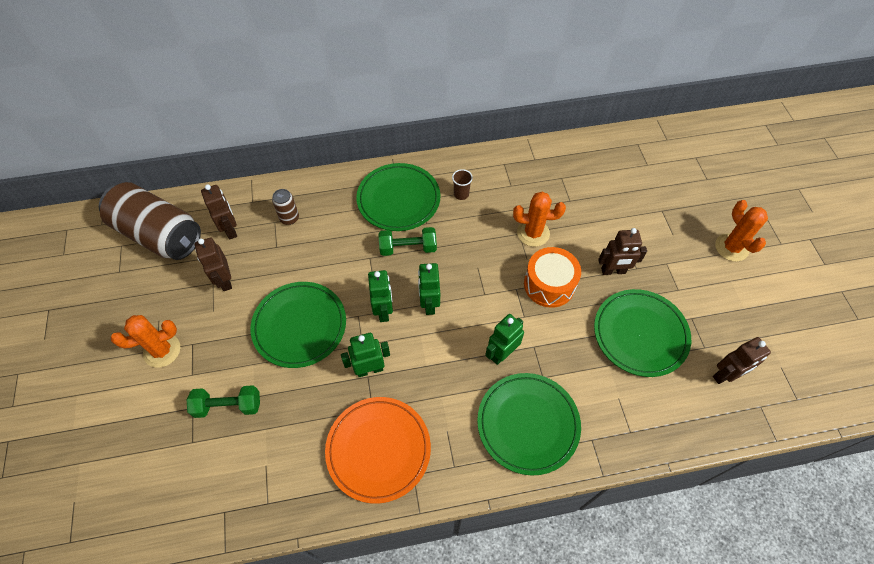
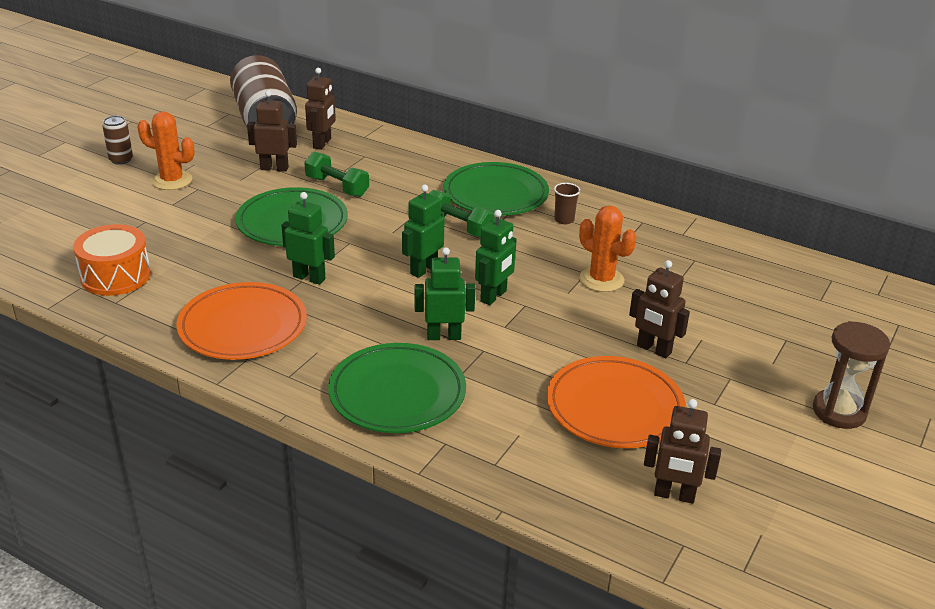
camera: 40 degrees right, 25 degrees down
(225, 280) = (274, 168): brown robot -> brown robot turned 75 degrees clockwise
(228, 406) = (171, 234): green dumbbell -> green dumbbell (337, 187)
(289, 218) = (380, 160): brown can -> brown can (121, 160)
(383, 311) = (376, 251): green robot -> green robot (494, 296)
(549, 284) = (565, 320): orange drum -> orange drum (115, 276)
(640, 334) = (614, 407): green plate -> orange plate
(731, 247) = (839, 411): orange cactus -> brown hourglass

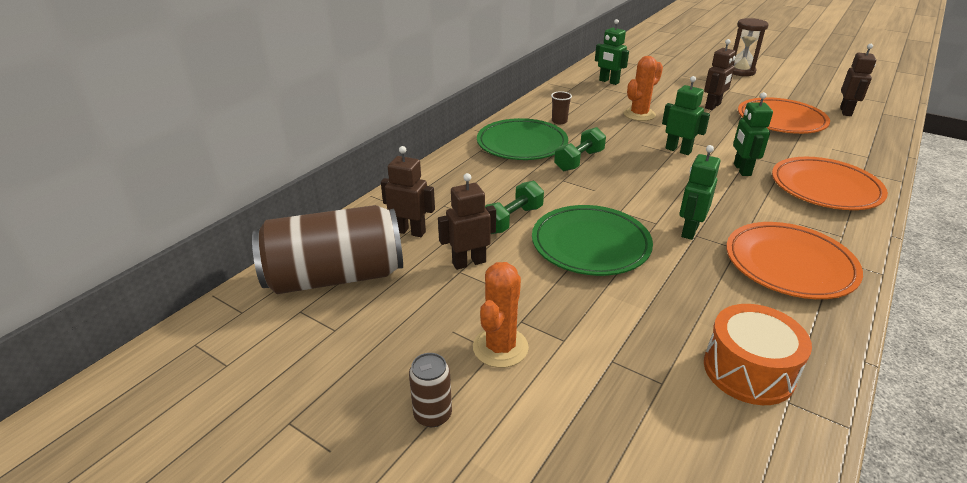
camera: 85 degrees left, 0 degrees up
(274, 168) = (469, 262): brown robot -> brown robot turned 60 degrees clockwise
(397, 393) = (825, 188): green plate -> orange plate
(423, 269) = (652, 176): green robot -> green robot (608, 82)

